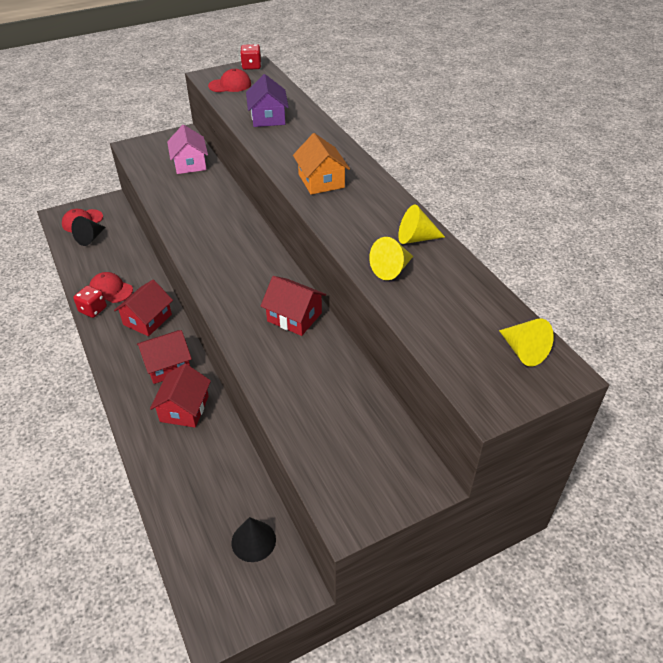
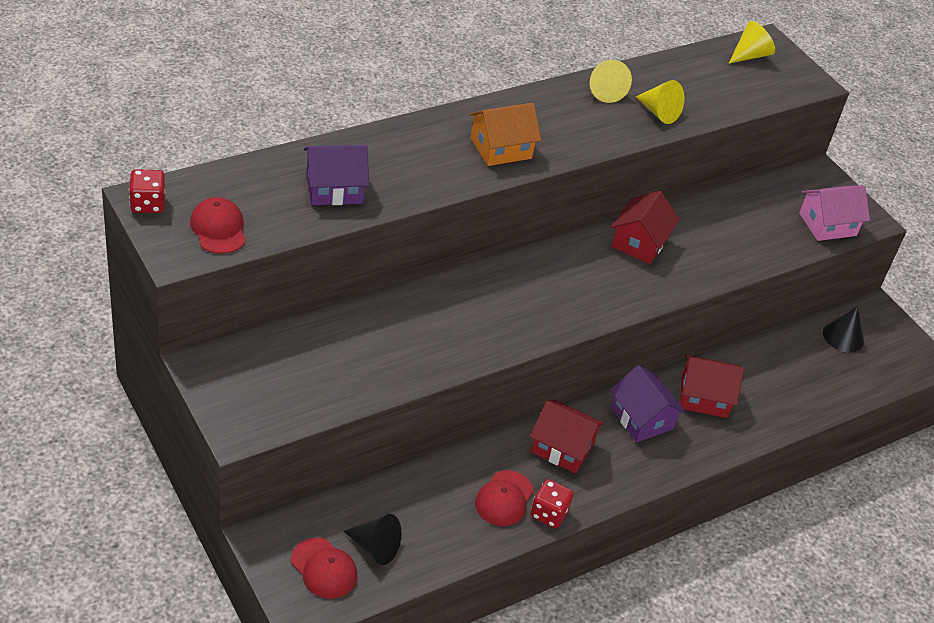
camera: 100 degrees left, 0 degrees up
(167, 365) = (641, 418): red house -> purple house
(190, 164) = (304, 349): pink house -> pink house (827, 224)

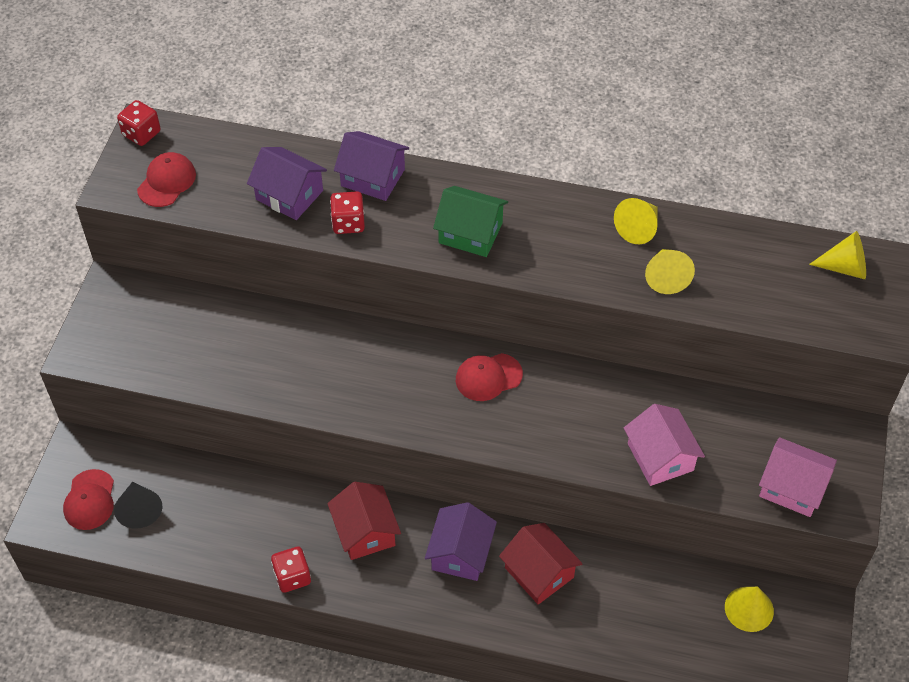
camera: 50 degrees right, 10 degrees up
(383, 146) = (373, 177): none -> purple house
(405, 185) = (348, 223): none -> red dice
(501, 148) = (470, 233): orange house -> green house
(504, 498) = (272, 540): red cap -> red cap (488, 377)
(639, 242) = (574, 393): red house -> none
(737, 251) = (660, 457): none -> pink house
(843, 336) = (749, 609): black cone -> yellow cone

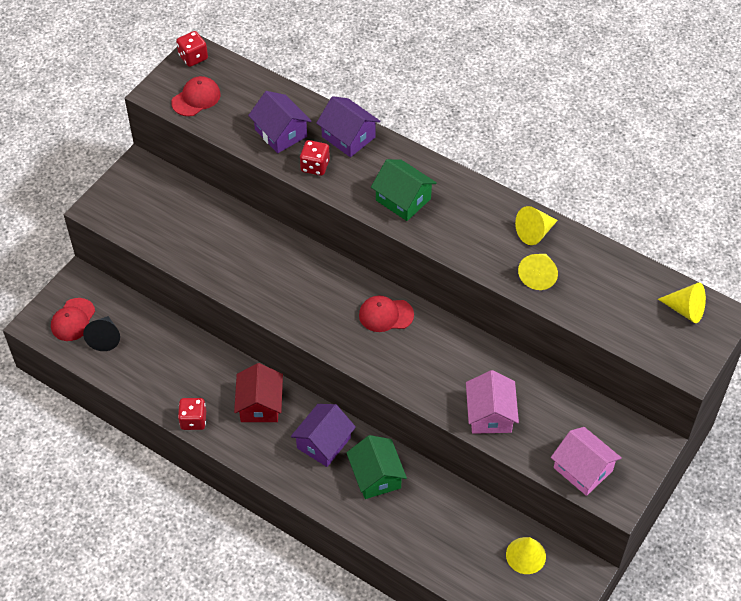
camera: 20 degrees right, 0 degrees up
(539, 573) = (376, 476): red house -> green house

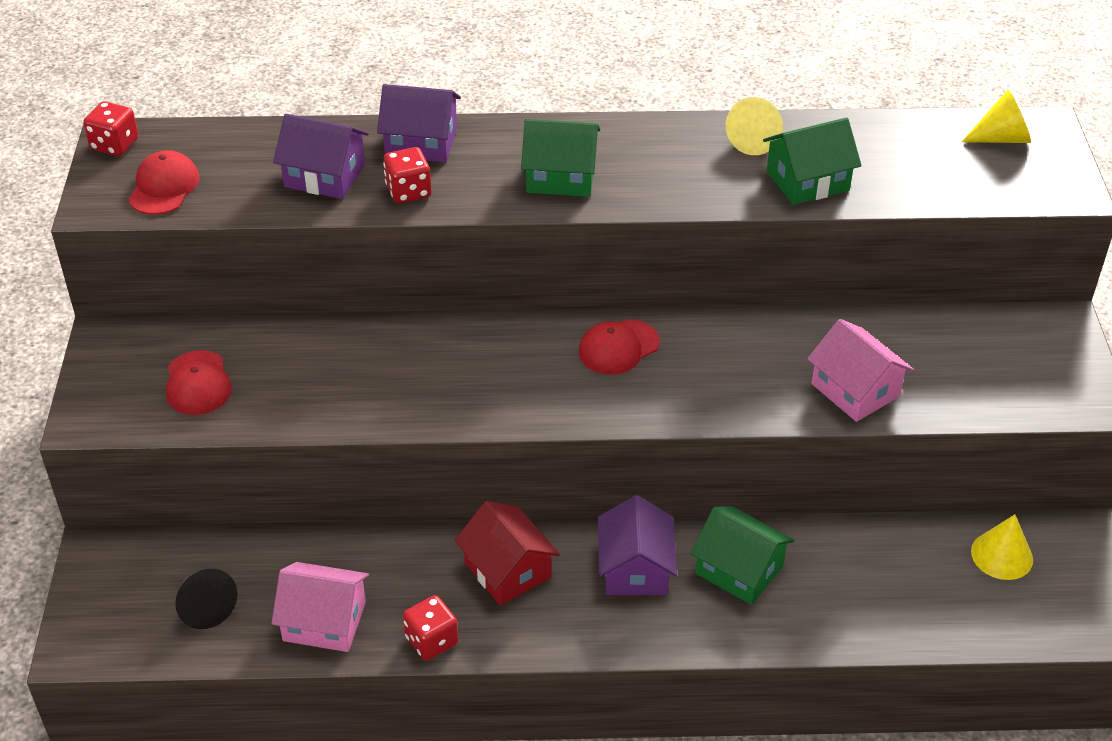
camera: 35 degrees left, 10 degrees down
(73, 320) = (133, 609): red cap -> red cap (198, 383)
(538, 276) = (807, 181): yellow cone -> green house
(583, 469) = (1019, 391): pink house -> pink house (324, 621)

